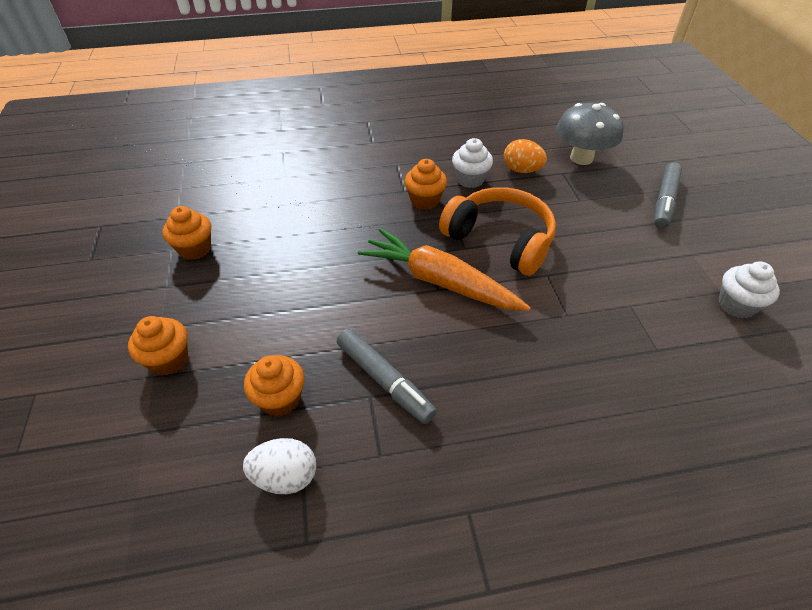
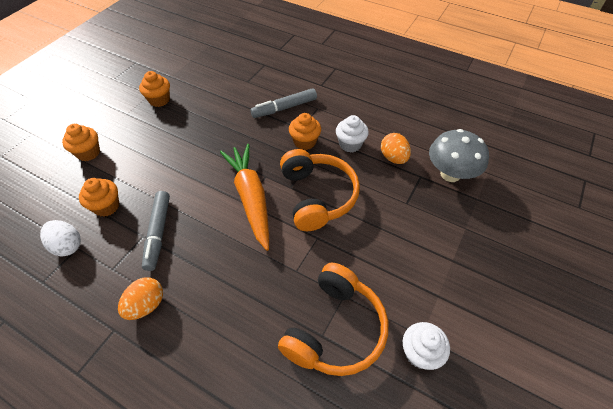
camera: 40 degrees right, 5 degrees up
(469, 458) = (146, 305): none -> orange egg
(659, 336) = (335, 329): none -> orange headphones
(664, 201) = (472, 245): grey marker -> grey marker (284, 108)

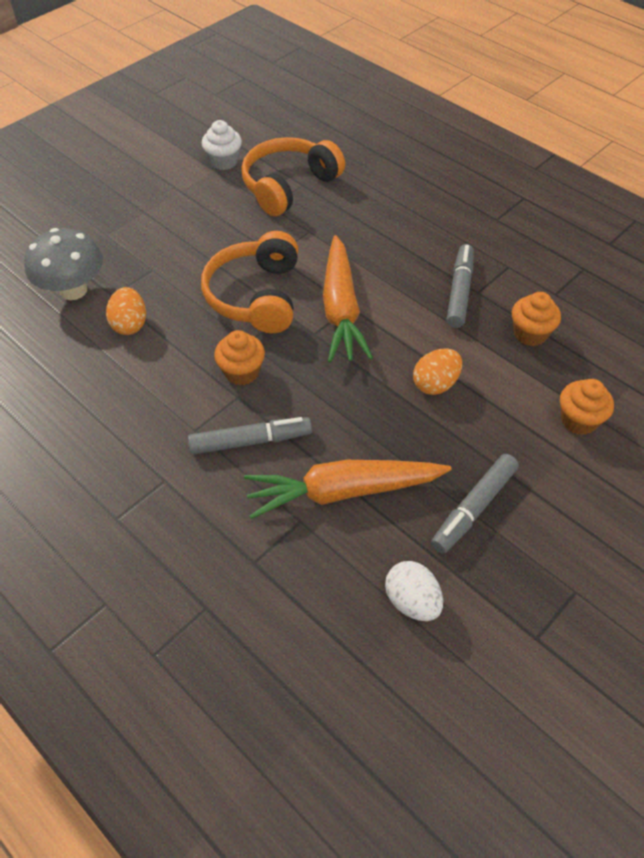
camera: 165 degrees left, 0 degrees up
(67, 245) = (567, 298): white egg -> white egg (412, 601)
(146, 305) = (467, 231): orange egg -> orange egg (435, 384)
(159, 100) = (473, 508): orange cupcake -> grey marker
(228, 95) = (343, 491): none -> orange carrot
(350, 144) = (177, 355): white cupcake -> none

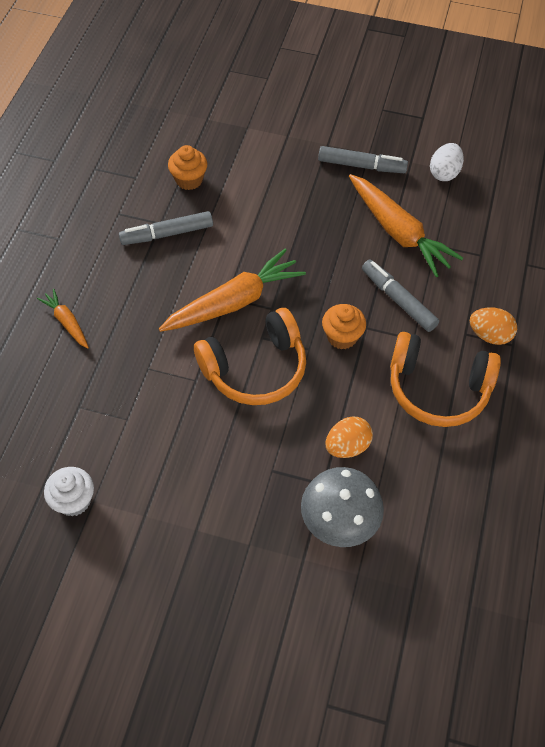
camera: 120 degrees left, 5 degrees up
(289, 186) = (87, 417): orange headphones -> orange headphones (437, 388)
(392, 199) = (67, 322): none -> orange carrot
(435, 384) = (273, 216): orange egg -> orange egg (489, 335)
(578, 420) = (255, 136): orange cupcake -> none

